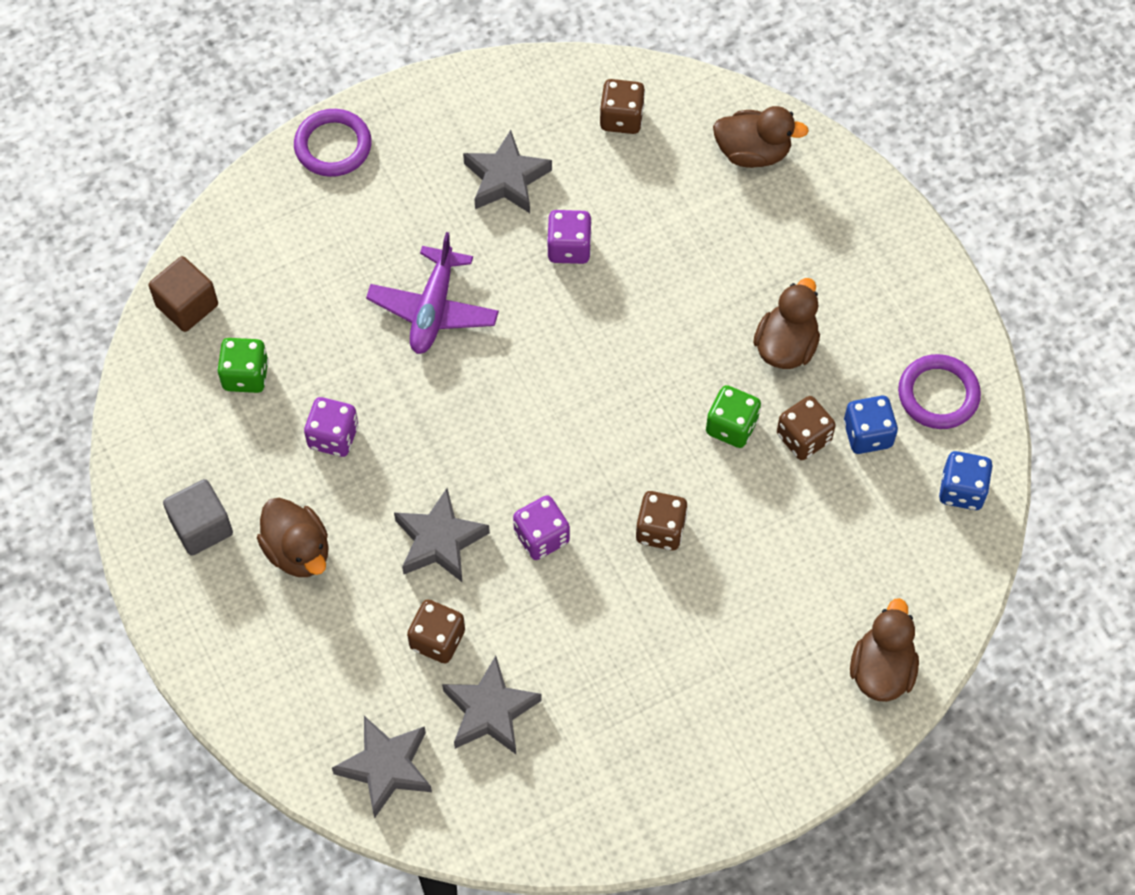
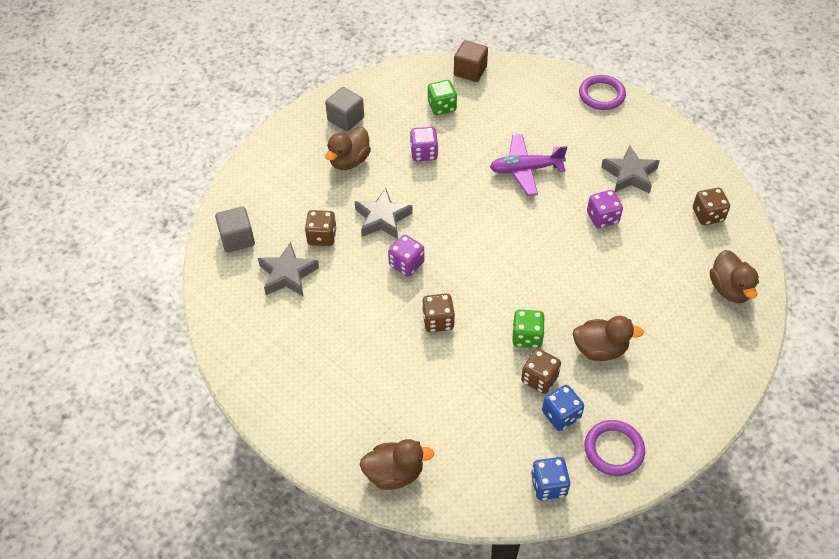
camera: 70 degrees right, 10 degrees down
(386, 767) = (237, 239): grey star -> grey cube

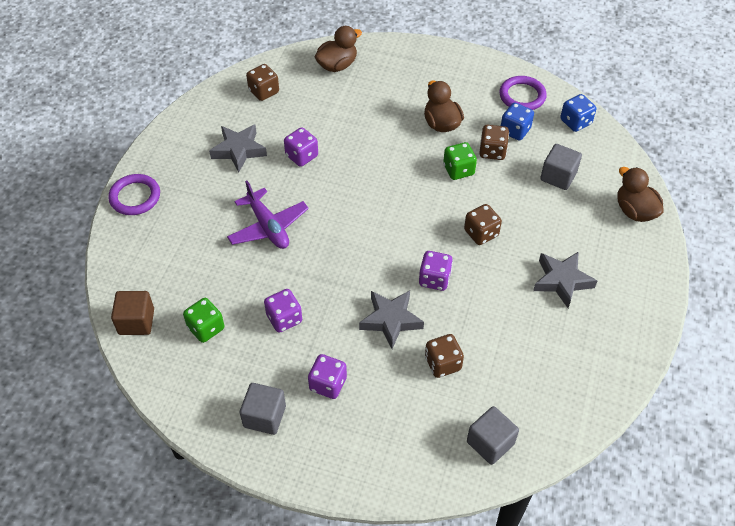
camera: 115 degrees left, 0 degrees up
(288, 274) = (505, 372): grey star -> grey star (562, 281)
(349, 161) = (328, 384): brown duck -> purple dice
(476, 424) = (558, 176): none -> grey cube

